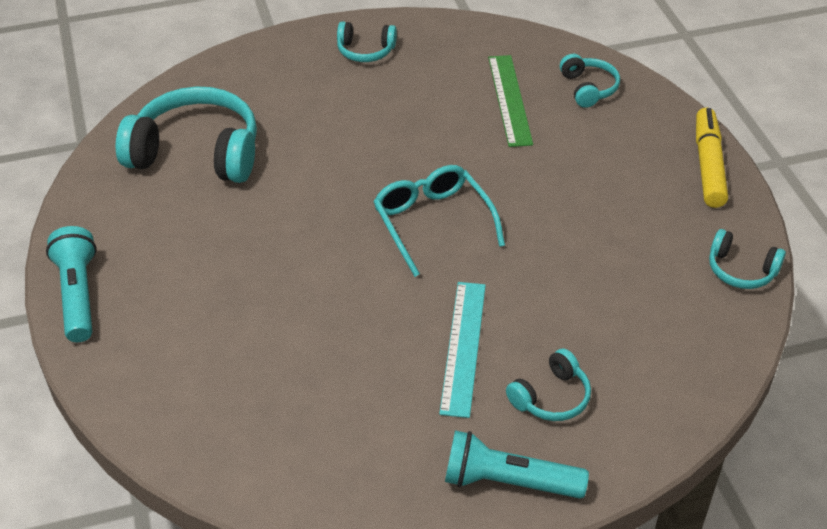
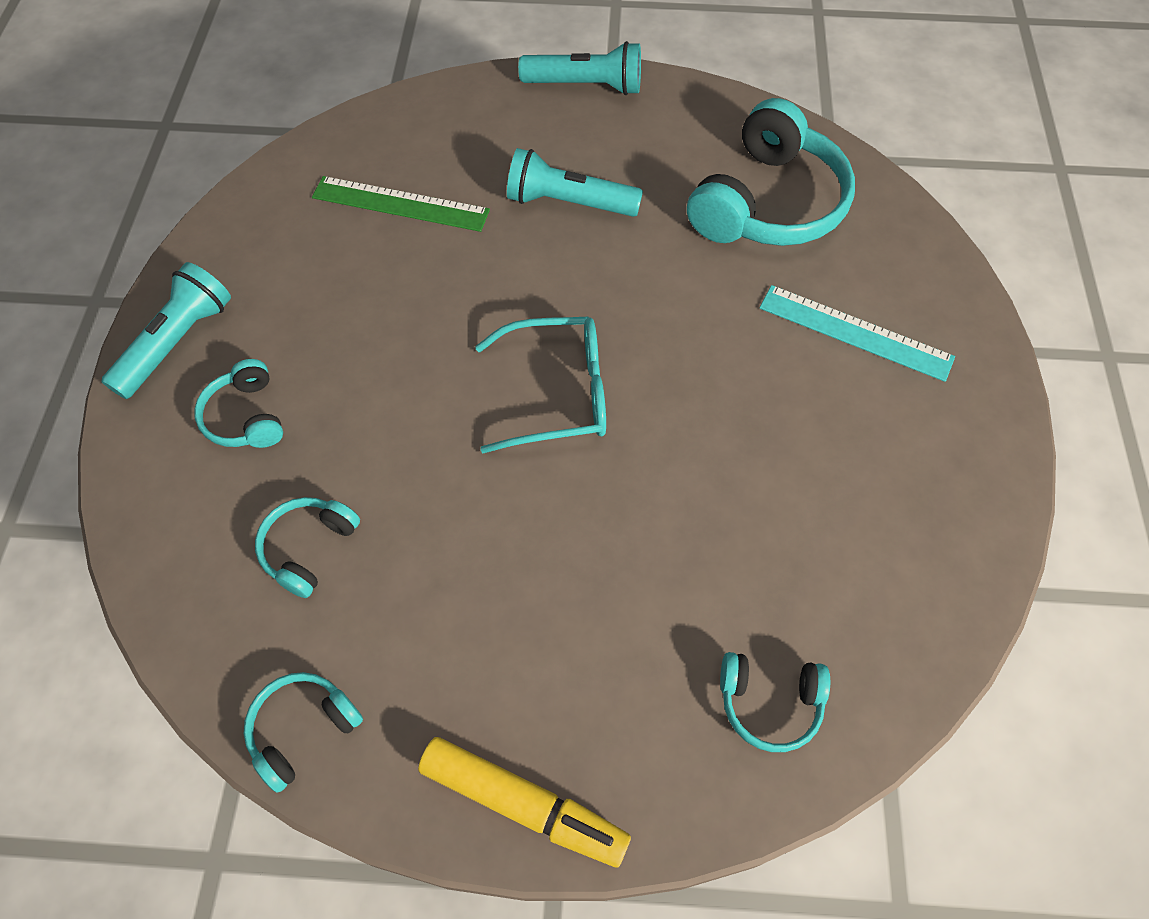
camera: 110 degrees right, 15 degrees up
(237, 267) = (568, 203): none -> turquoise flashlight
(365, 51) = (938, 422): turquoise headphones -> turquoise headphones (308, 548)
(463, 347) = (357, 361): turquoise ruler -> turquoise ruler (855, 332)
(510, 100) = (772, 572): green ruler -> green ruler (400, 204)

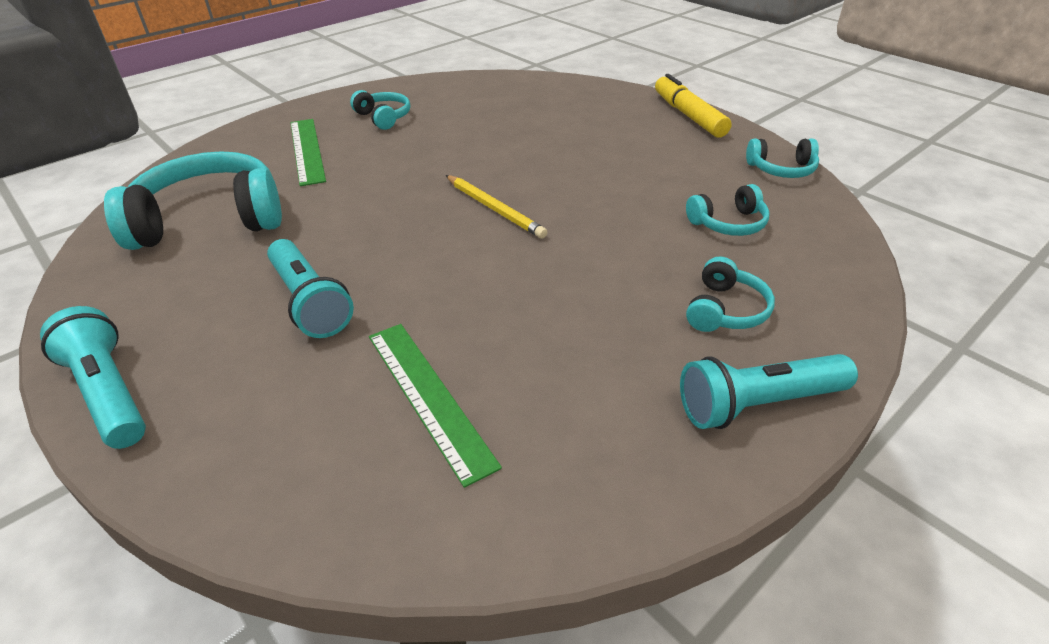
camera: 135 degrees left, 20 degrees down
(559, 393) = (494, 209): turquoise glasses -> yellow pencil
(769, 703) = (554, 95): turquoise headphones -> turquoise headphones (383, 117)
(855, 332) = (307, 150): turquoise ruler -> green ruler

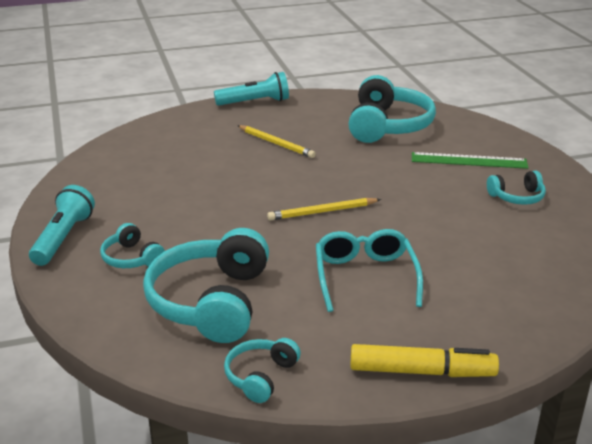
camera: 115 degrees right, 10 degrees down
(310, 302) = (276, 143): turquoise flashlight -> yellow pencil
(428, 396) = (174, 160): green ruler -> none
(594, 159) = (365, 276): none -> turquoise glasses
(728, 223) = (211, 302): turquoise headphones -> turquoise headphones, size x2.02

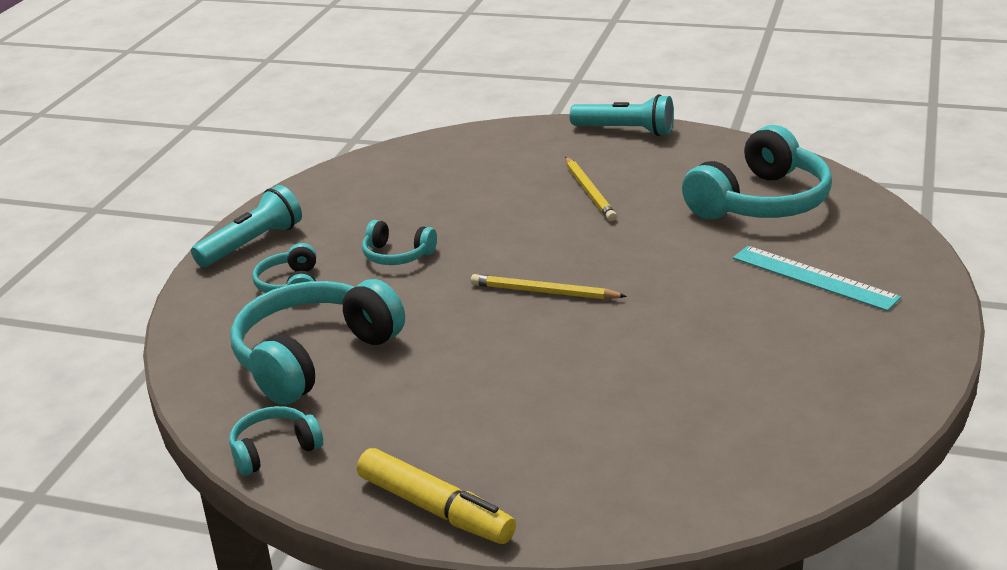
camera: 35 degrees right, 0 degrees up
(365, 276) = (502, 383): turquoise glasses -> none
(469, 161) = (814, 278): green ruler -> turquoise ruler
(517, 197) = (818, 346): turquoise headphones -> turquoise headphones (397, 255)

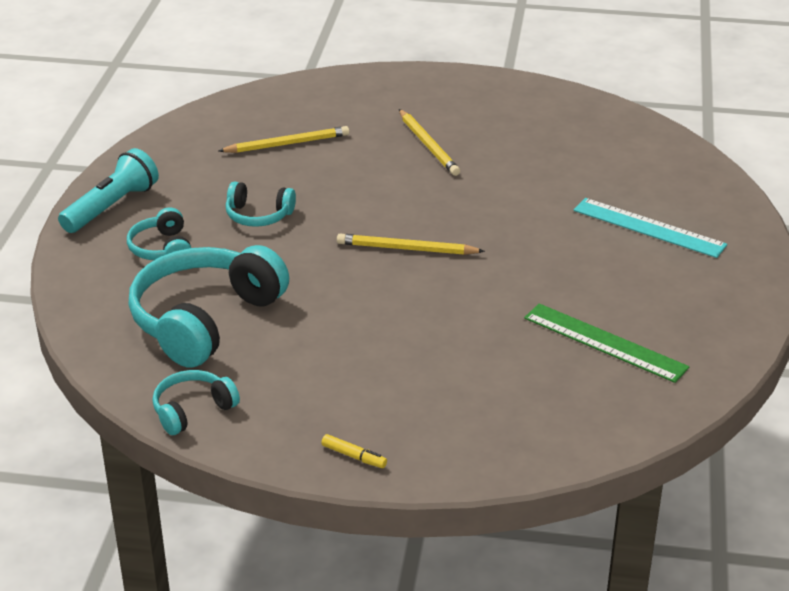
camera: 10 degrees left, 5 degrees up
(435, 509) = (354, 456): yellow marker -> yellow marker, size x0.43
(444, 188) = (287, 144): none -> yellow pencil
(626, 131) = (450, 80): turquoise flashlight -> none
(744, 397) = (604, 342): none -> green ruler
(761, 202) = (590, 153): turquoise headphones -> none

